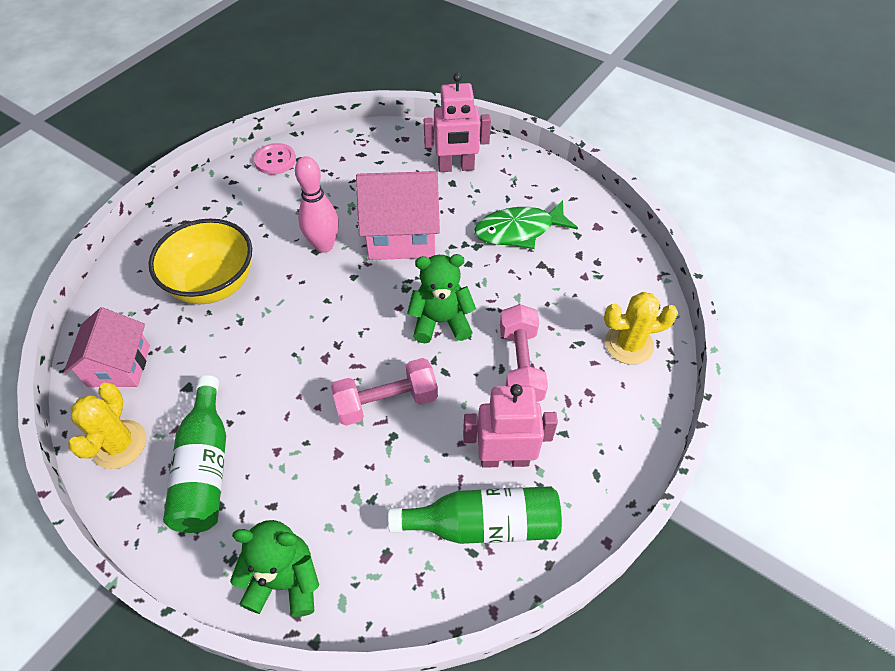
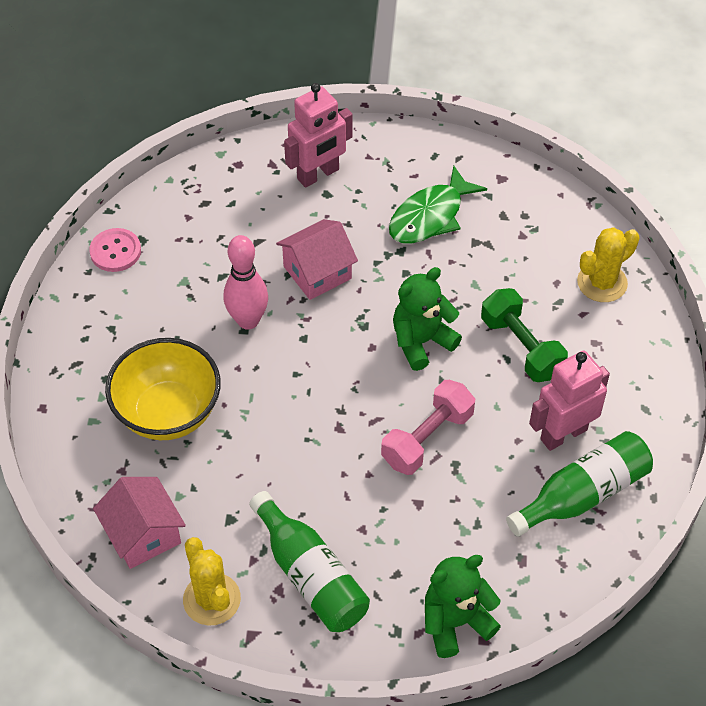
camera: 30 degrees left, 0 degrees up
(401, 234) = (317, 272): pink house -> pink house, size x0.66
(520, 365) = (521, 347): pink dumbbell -> green dumbbell

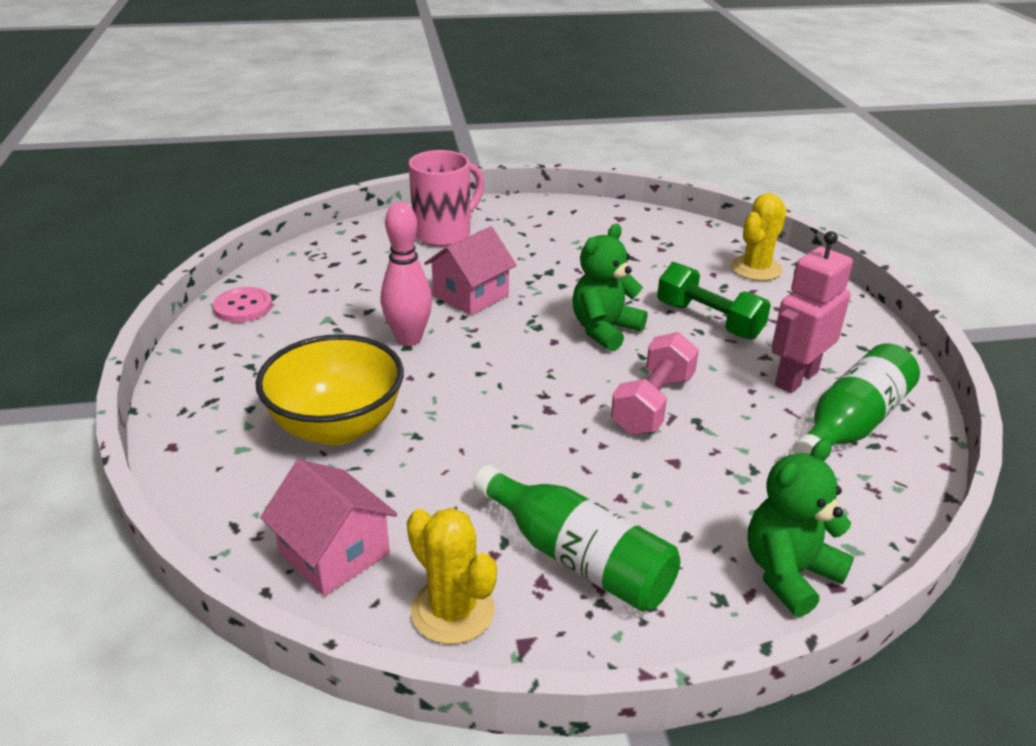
camera: 15 degrees left, 20 degrees down
(318, 175) = (444, 234): pink robot -> pink mug
(430, 216) = (566, 247): green fish -> none

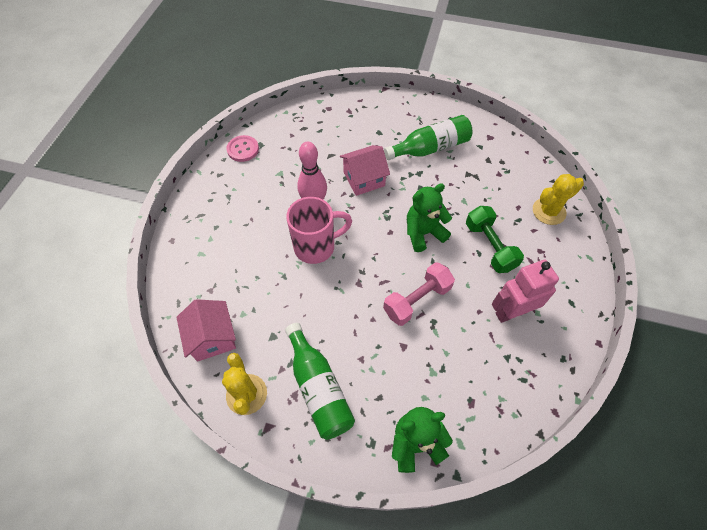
camera: 25 degrees right, 25 degrees up
(337, 427) = (249, 256): yellow bowl -> none
(444, 234) = (376, 120): pink mug -> pink mug (316, 246)
(852, 423) = (521, 359): green bottle -> green bottle (430, 148)

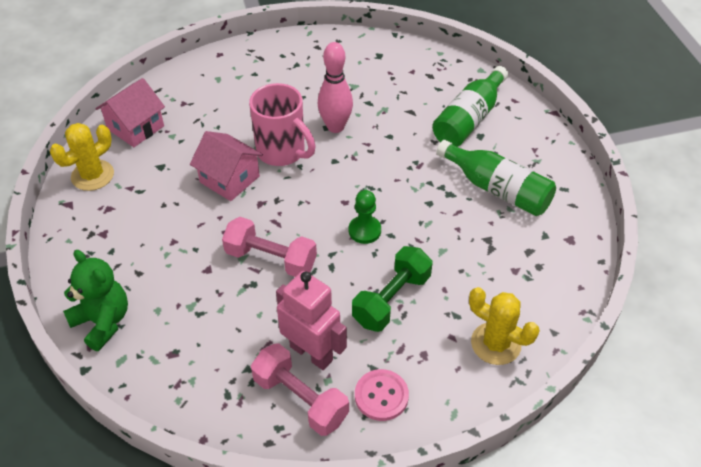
camera: 60 degrees right, 10 degrees down
(243, 149) = (361, 47): pink button -> pink button (381, 396)
(319, 388) = (124, 222): green bottle -> green bottle (469, 119)
(364, 179) = (400, 151): pink house -> pink house (229, 179)
(423, 233) = (364, 231): green teddy bear -> green pawn
(546, 335) = (300, 399): none -> pink dumbbell

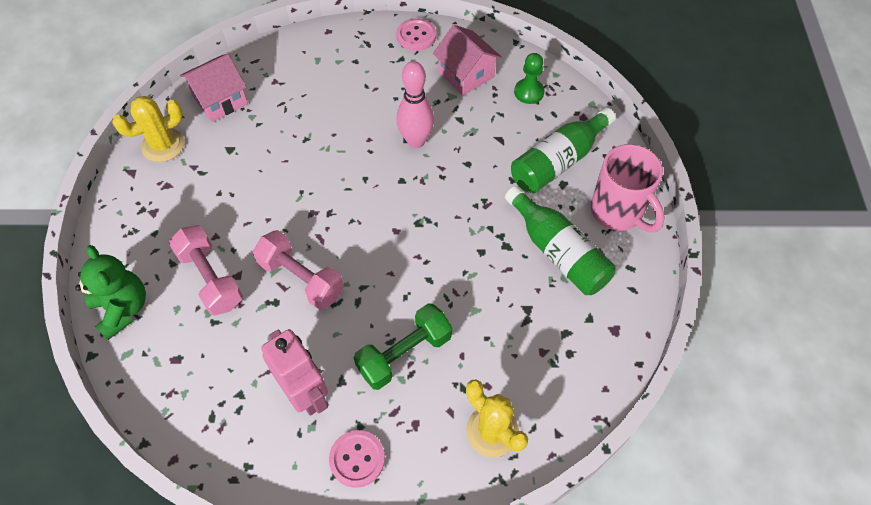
camera: 15 degrees right, 10 degrees up
(229, 179) = (291, 178): pink house -> pink house (466, 74)
(282, 152) = (353, 159): pink mug -> pink mug (618, 212)
(300, 399) = (278, 441): pink dumbbell -> pink dumbbell (211, 278)
(303, 44) = (416, 36): none -> pink button
(364, 231) = (404, 268): green pawn -> green pawn (529, 92)

